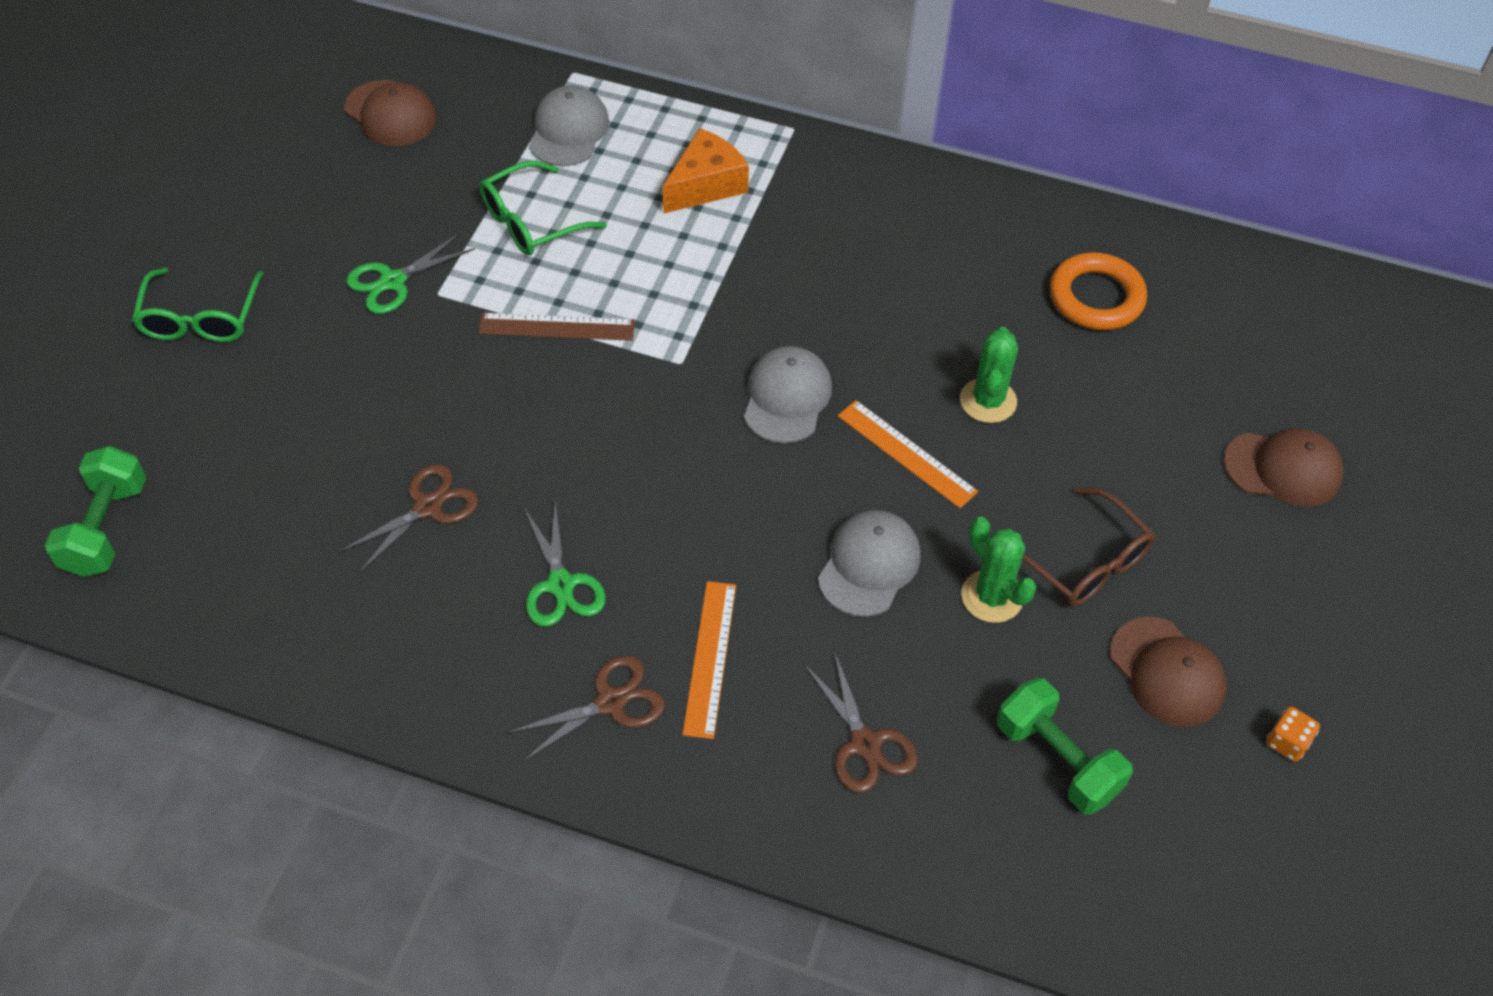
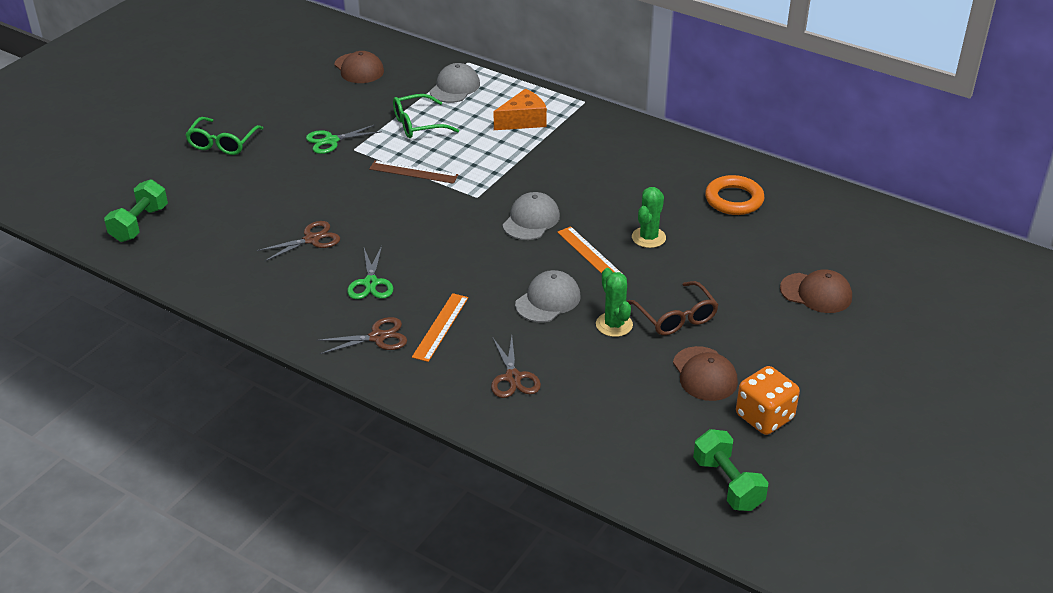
camera: 15 degrees right, 15 degrees down
(1057, 760) = (622, 402): green dumbbell -> green dumbbell (727, 484)
(1287, 742) = (764, 417): orange dice -> orange dice, size x2.06

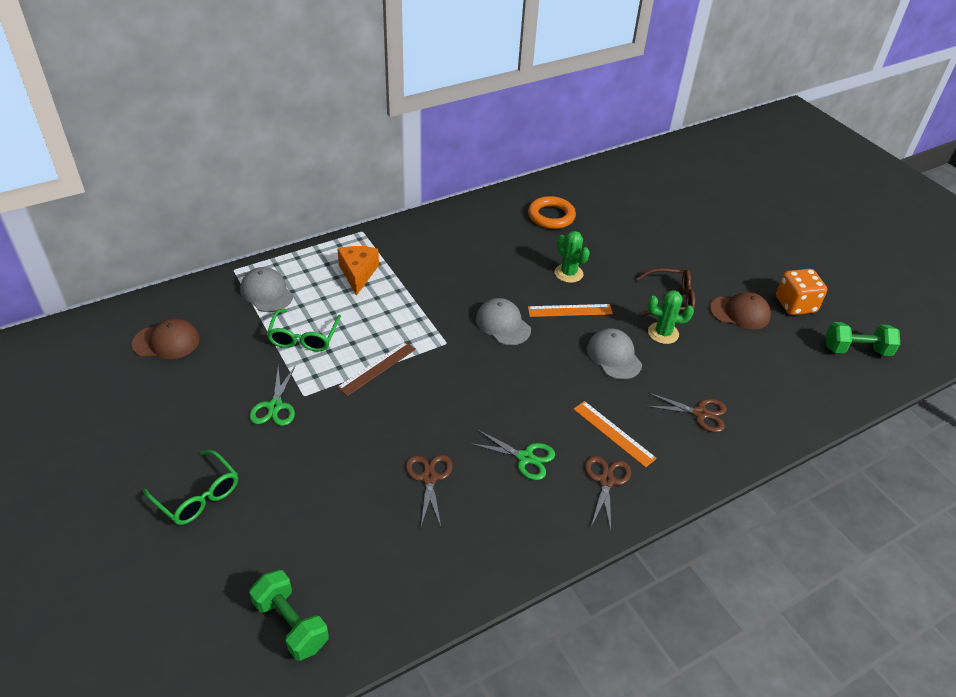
camera: 65 degrees left, 5 degrees up
(816, 293) = (678, 228): brown cap -> none

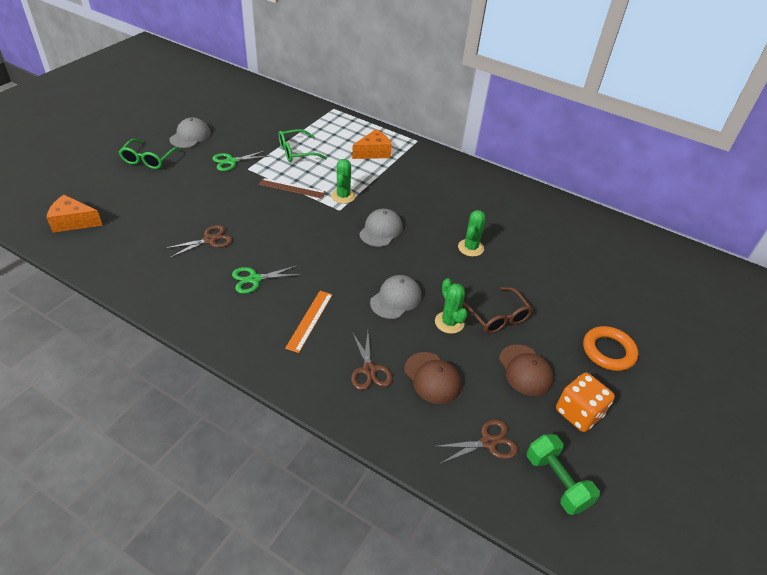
camera: 60 degrees right, 0 degrees up
(166, 342) = (255, 109): brown cap -> brown cap (432, 378)
(266, 292) = (324, 126): grey cap -> grey cap (190, 136)
(291, 624) = (73, 222): green dumbbell -> orange cheese
(423, 330) = (343, 196): none -> green cactus
(525, 458) = (254, 279): green scissors -> green scissors turned 75 degrees clockwise
(551, 216) = (531, 219): orange ring -> orange ring (608, 351)
(570, 310) = (427, 260): orange ruler -> none
(606, 481) = (257, 328): brown scissors -> brown scissors (488, 442)

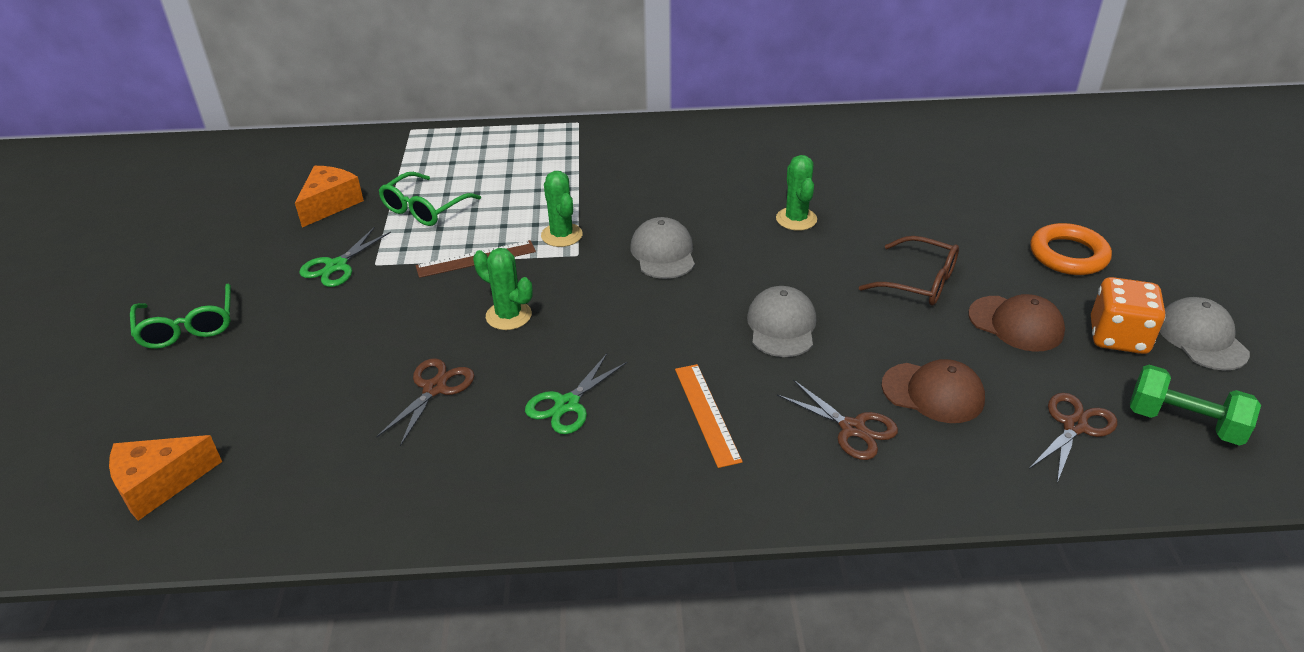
camera: 30 degrees left, 5 degrees down
(190, 136) = (221, 261): grey cap -> grey cap (1201, 338)
(373, 152) = (537, 162): orange cheese -> orange cheese (330, 204)
(449, 322) = (875, 318): green cactus -> green cactus (508, 316)

